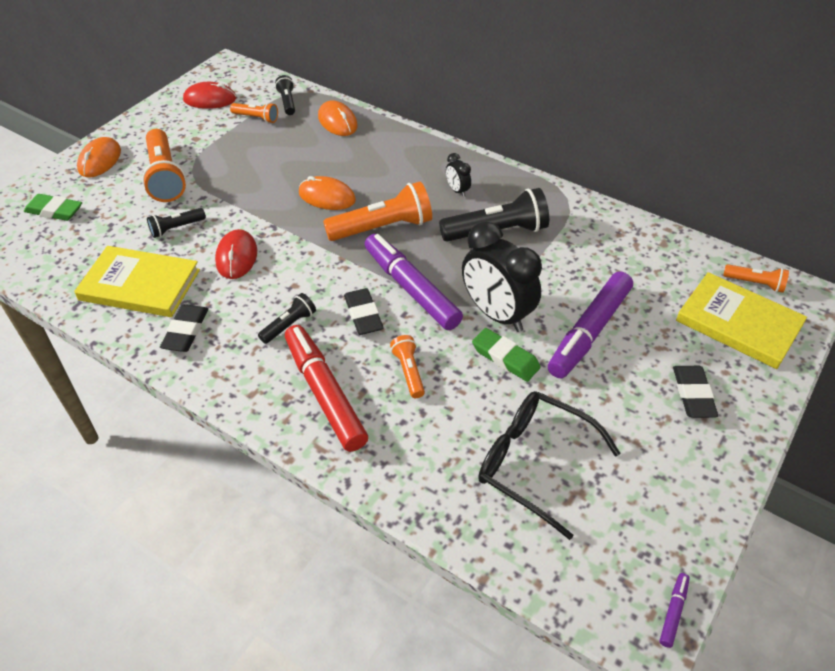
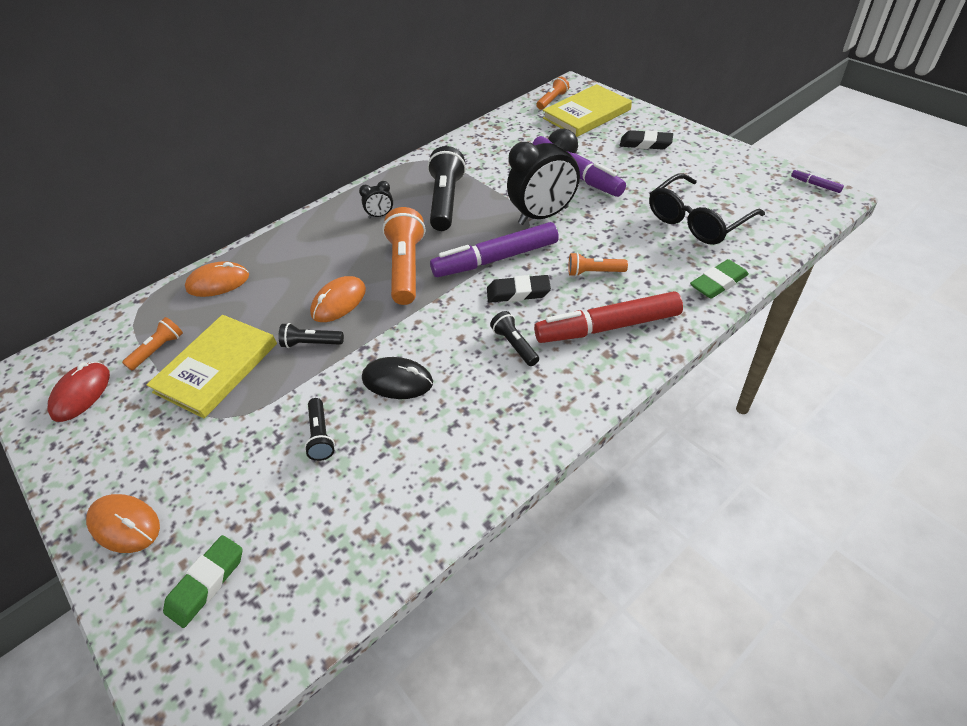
camera: 70 degrees left, 0 degrees up
(140, 285) = (405, 474): yellow book -> yellow book (216, 368)
(165, 176) = (213, 446): orange flashlight -> none
(186, 331) = (497, 430): black eraser -> none
(236, 257) = (397, 381): red mouse -> black mouse
(287, 102) = (149, 320): black flashlight -> black flashlight (311, 343)
(505, 358) = (592, 218): green eraser -> green eraser (718, 283)

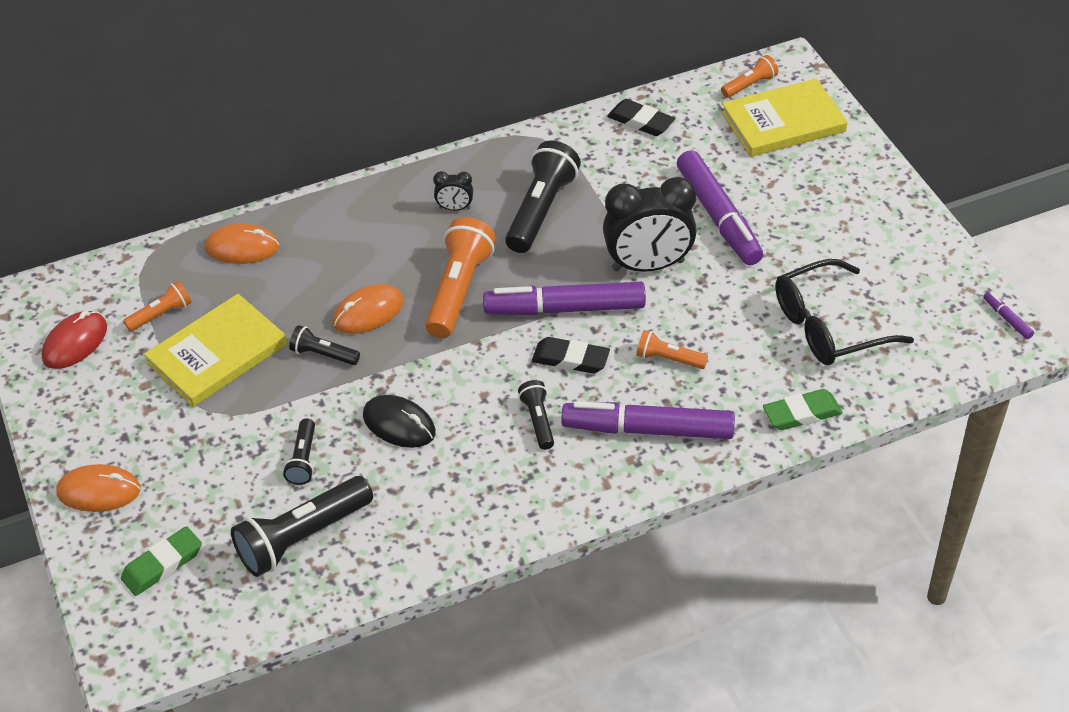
camera: 15 degrees right, 0 degrees up
(125, 525) = (99, 491): orange mouse -> orange mouse turned 45 degrees counterclockwise
(343, 509) = (302, 537): none -> black flashlight
(607, 327) = (648, 430): red marker -> purple marker
(645, 143) = (833, 194): black eraser -> black eraser (640, 121)

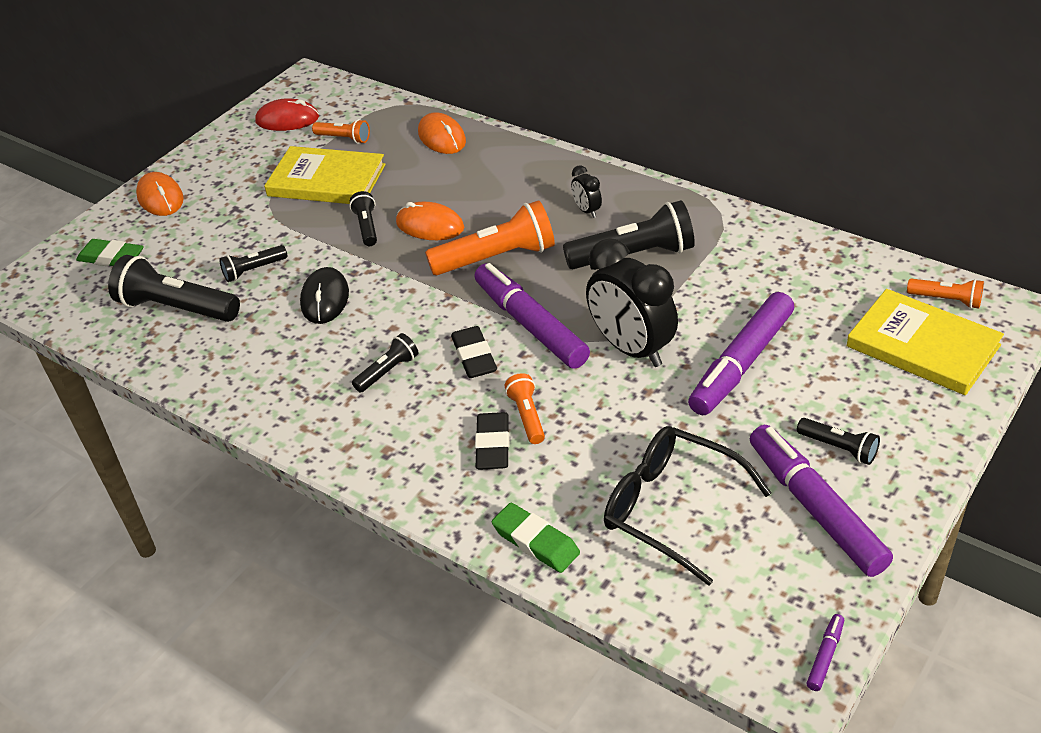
camera: 60 degrees right, 5 degrees down
(640, 121) = (810, 258): black eraser -> black eraser (493, 445)
(648, 430) = (429, 443): purple marker -> purple marker (815, 508)
(842, 215) = (839, 448): none -> black flashlight

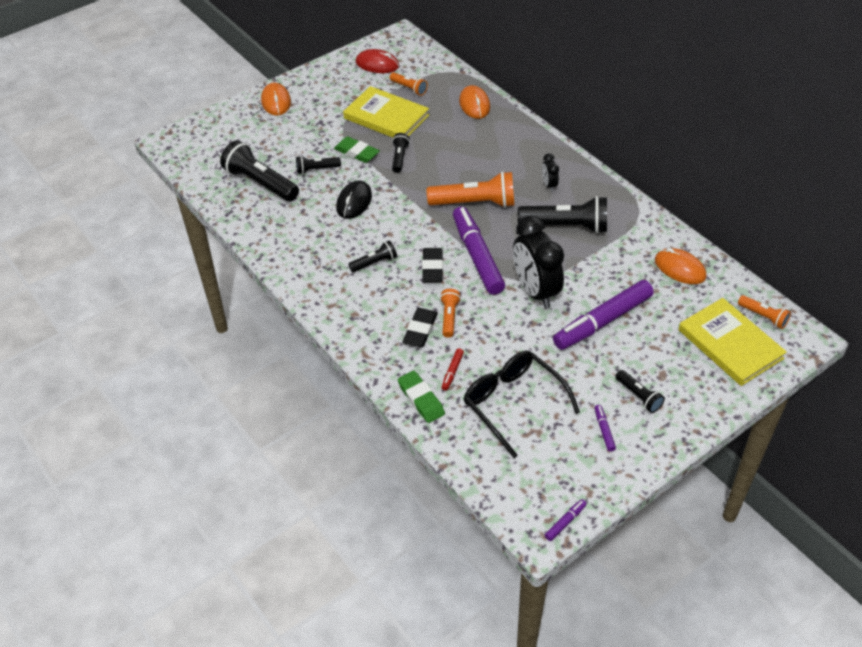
camera: 15 degrees right, 5 degrees up
(111, 258) = (232, 136): green eraser -> green eraser (356, 152)
(430, 225) = (440, 168): orange mouse -> orange mouse (680, 268)
(564, 490) = (452, 372): none -> red marker
(815, 508) = (604, 430): purple marker -> purple marker, size x0.40

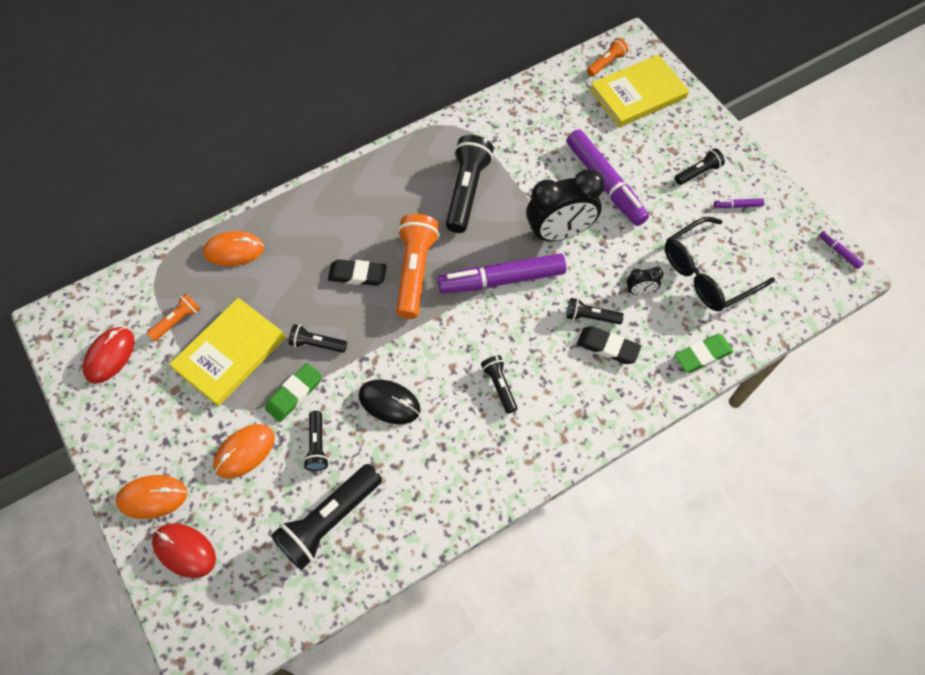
camera: 85 degrees left, 15 degrees up
(240, 121) = (184, 550): none -> red mouse
(432, 268) = (515, 326): black eraser -> black eraser (357, 275)
(449, 317) = (591, 317): orange flashlight -> black flashlight
(452, 372) = (666, 322): red marker -> none
(549, 185) = (398, 196): black clock -> black clock (639, 291)
(680, 268) = (539, 109): orange mouse -> orange mouse (244, 452)

